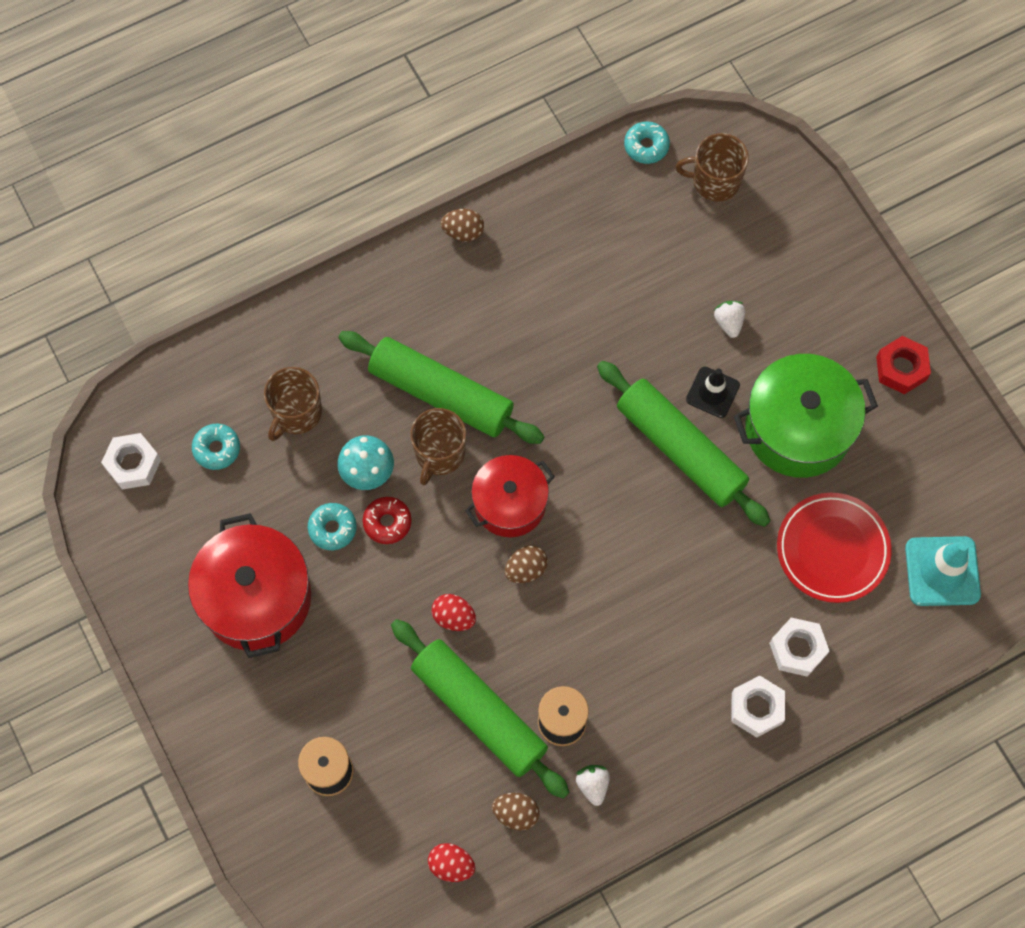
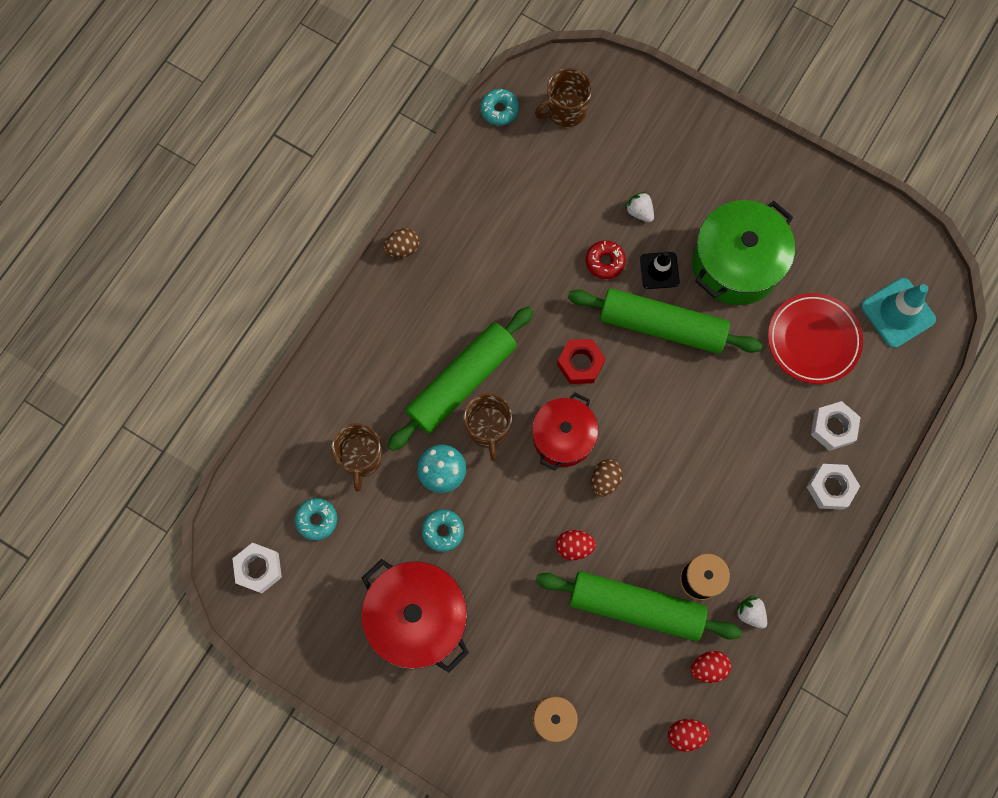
camera: 30 degrees left, 5 degrees up
(387, 522) = (481, 503): red donut -> red donut (605, 262)
(441, 394) = (461, 382): green rolling pin -> green rolling pin turned 45 degrees counterclockwise
(516, 813) = (708, 667): brown egg -> red egg
(901, 368) = (781, 179): red nut -> red nut (580, 363)

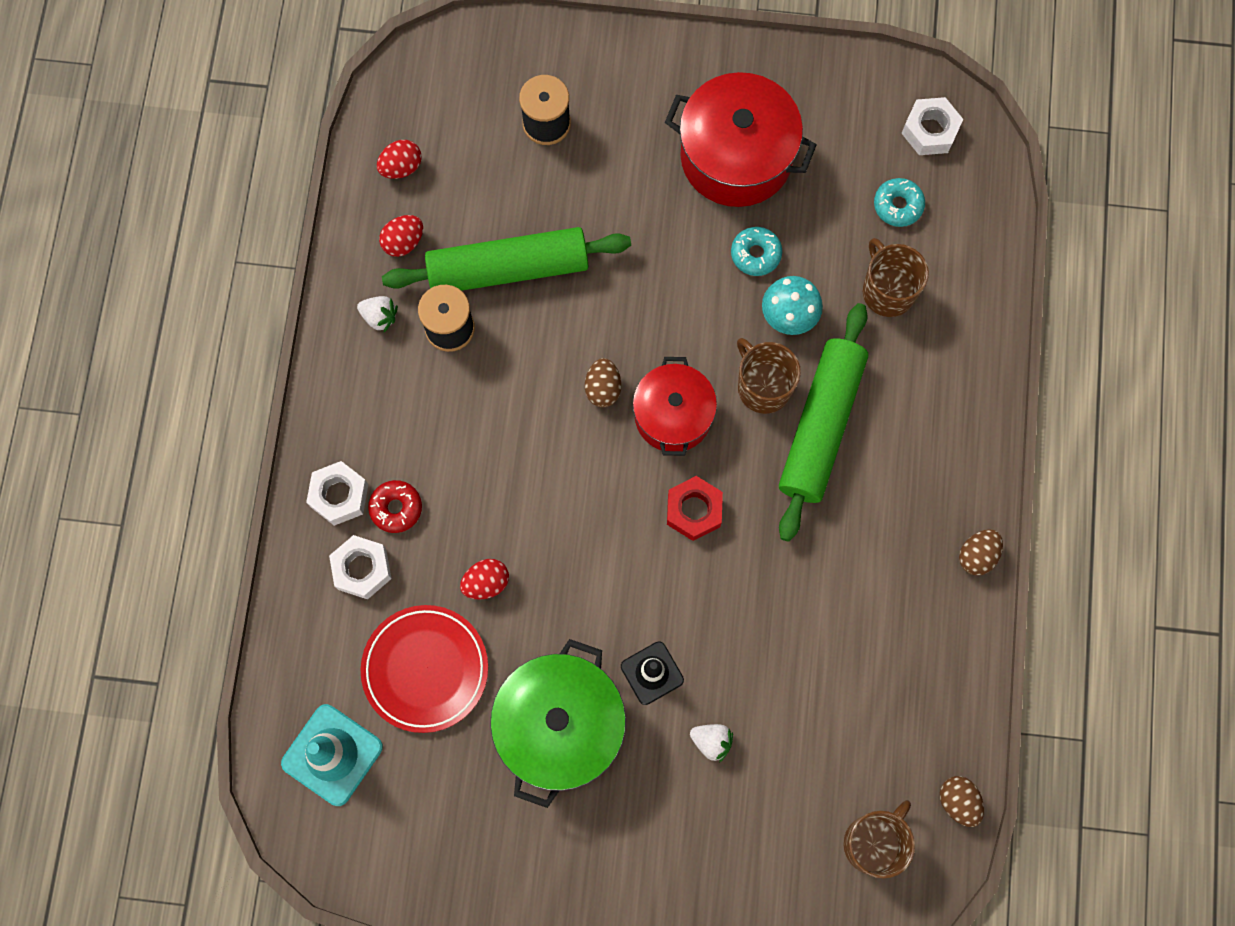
camera: 155 degrees right, 0 degrees up
(499, 110) = (958, 801): turquoise donut -> brown egg
(574, 546) = (604, 301): red egg -> red egg (486, 583)
(605, 262) = (724, 653): red donut -> red donut (396, 508)
(662, 326) = (617, 602): green rolling pin -> none

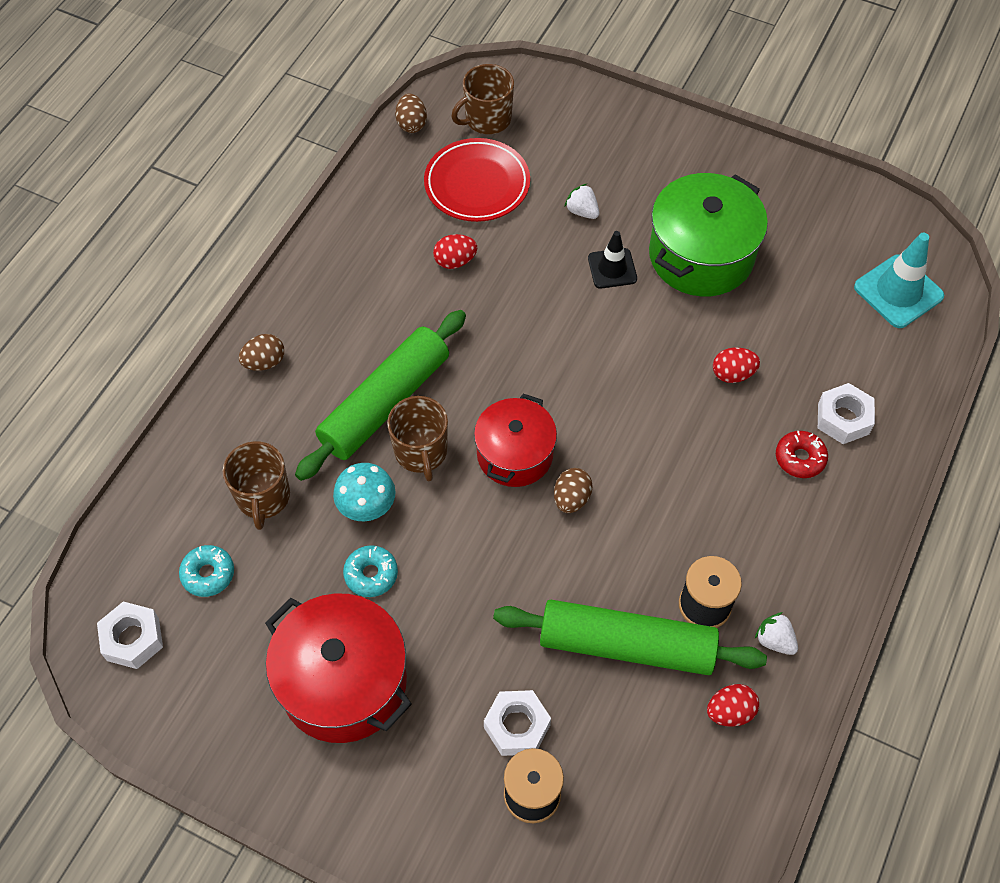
camera: 160 degrees left, 15 degrees down
(339, 495) = (852, 485): white nut -> white nut (517, 726)
(401, 167) = (711, 800): red egg -> red egg (455, 261)
(425, 669) = (804, 327): red plate -> red plate (477, 184)
(694, 510) = (528, 372): red nut -> none
(977, 555) = (306, 267): brown egg -> brown egg (264, 362)

